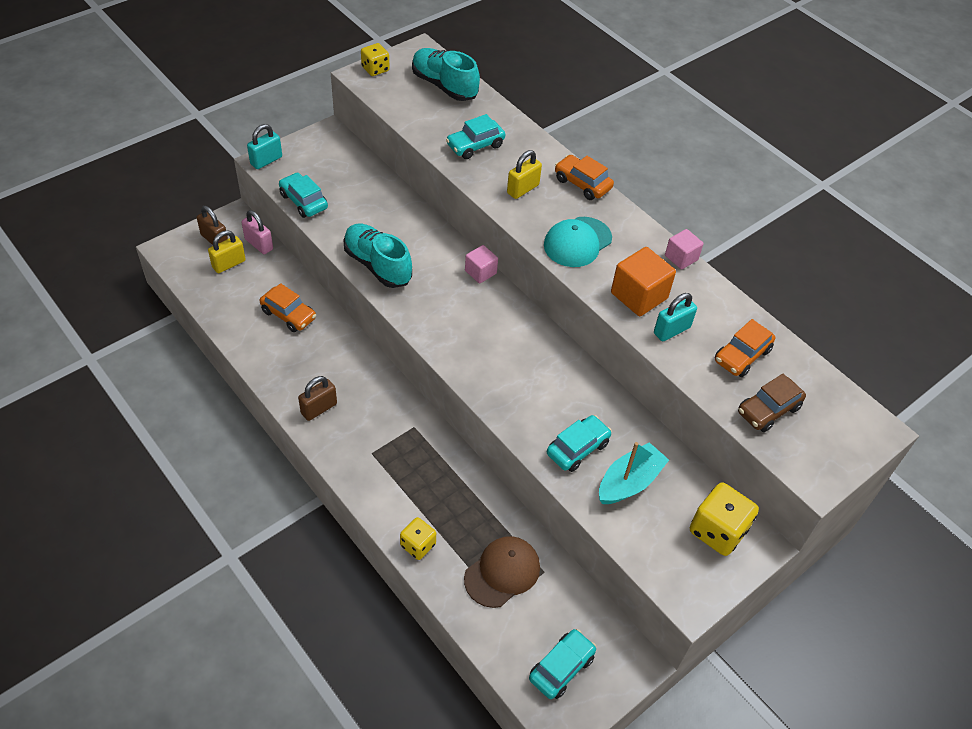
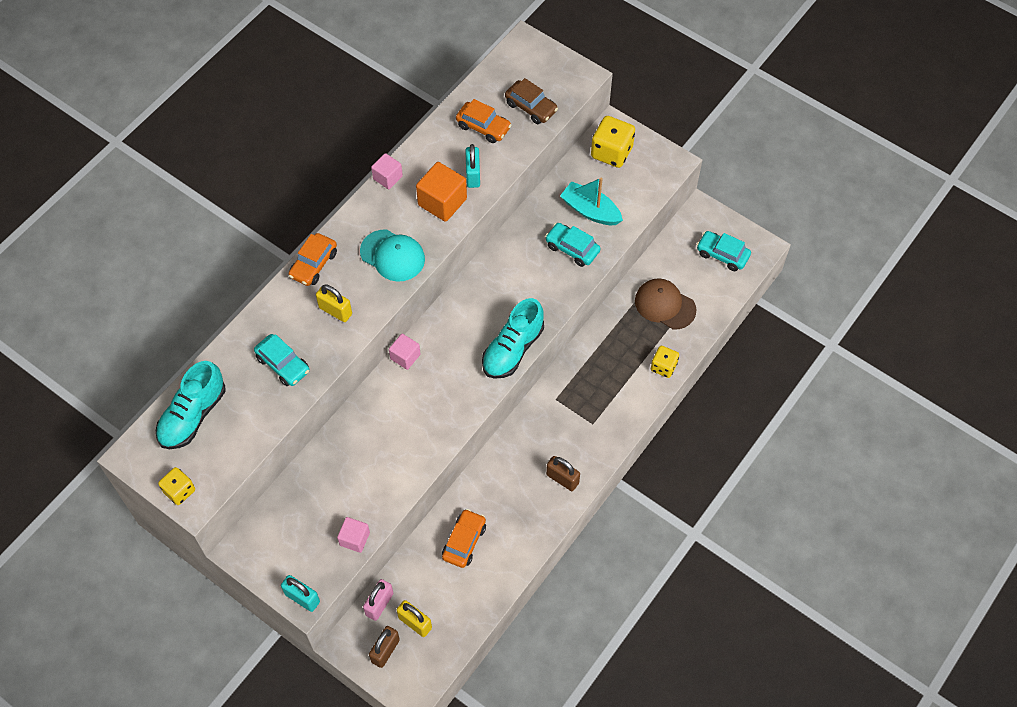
camera: 100 degrees left, 10 degrees up
(303, 201) = (354, 539): turquoise car -> pink cube
(377, 265) = (422, 444): turquoise shoe -> turquoise shoe (512, 349)
(671, 330) = (473, 175): turquoise padlock -> turquoise padlock turned 45 degrees clockwise

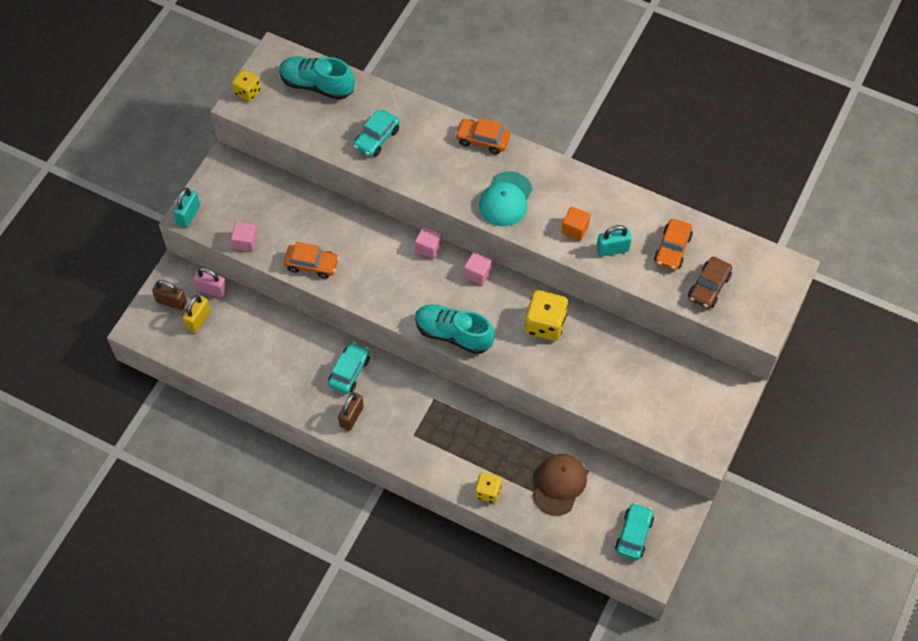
camera: 80 degrees right, 0 degrees up
(335, 311) = (438, 166): yellow padlock -> none
(387, 177) = (591, 179): pink cube -> pink cube (477, 273)
(442, 202) = (575, 229): orange cube -> orange cube, size x0.61
(464, 541) = (278, 345): orange car -> orange car (312, 264)
(572, 248) = (577, 369): turquoise car -> turquoise car (349, 371)
(590, 210) = (627, 380): turquoise boat -> none
(611, 152) = (704, 390): yellow dice -> yellow dice (545, 324)

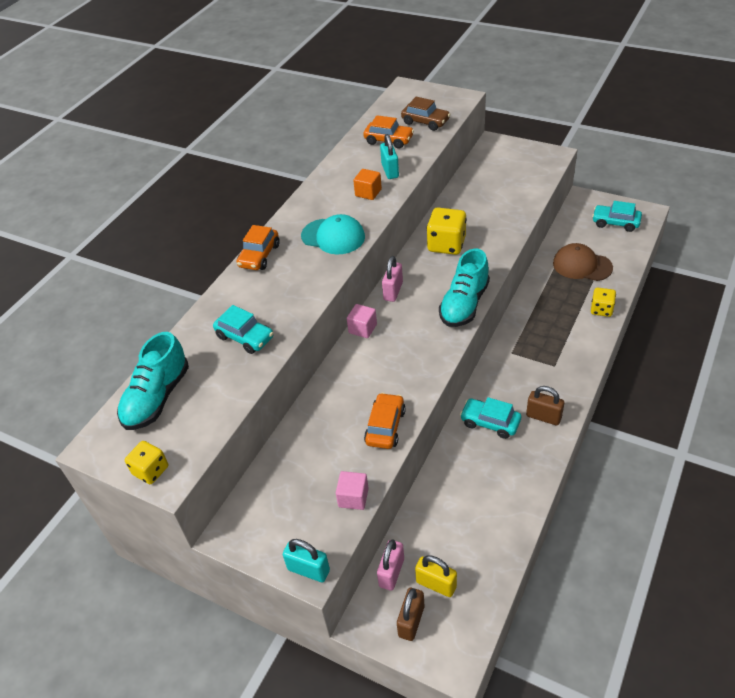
camera: 85 degrees left, 15 degrees down
(477, 273) = (393, 291): pink cube -> pink padlock

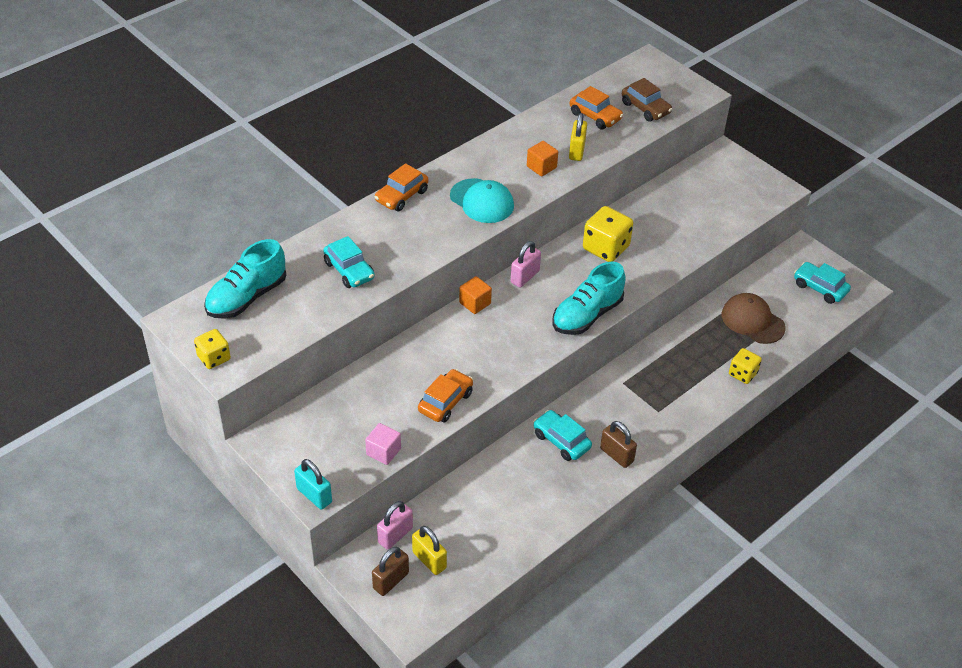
camera: 15 degrees right, 0 degrees up
(362, 328) = (475, 303): pink cube -> orange cube
(390, 171) = (577, 151): turquoise padlock -> yellow padlock

